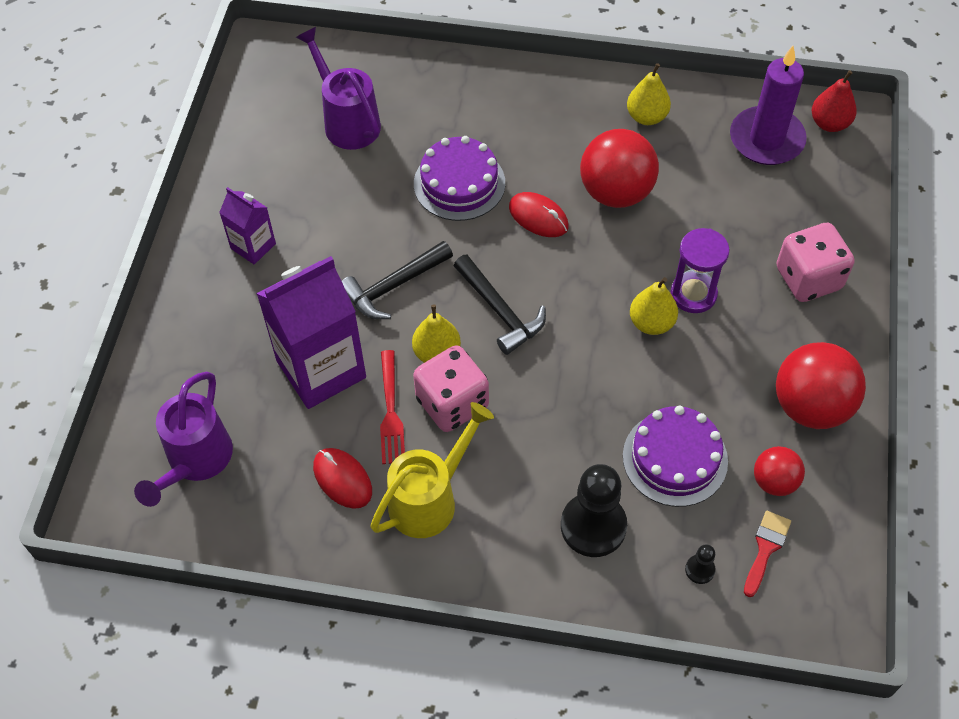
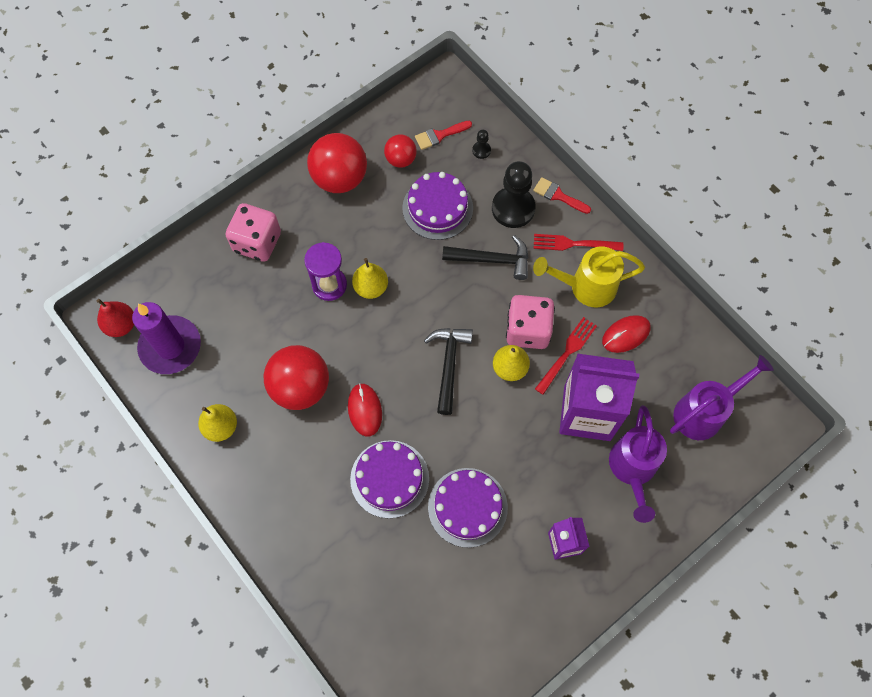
camera: 140 degrees left, 10 degrees up
(342, 479) = (626, 335): red mouse -> red mouse turned 60 degrees clockwise
(347, 121) = (418, 601): purple watering can -> purple watering can (633, 469)
(368, 211) = (467, 507): none -> purple cake
(393, 286) = (497, 435): black hammer -> black hammer (492, 260)
(486, 539) = (573, 244): none -> red fork
(557, 586) = (558, 196): none -> red brush

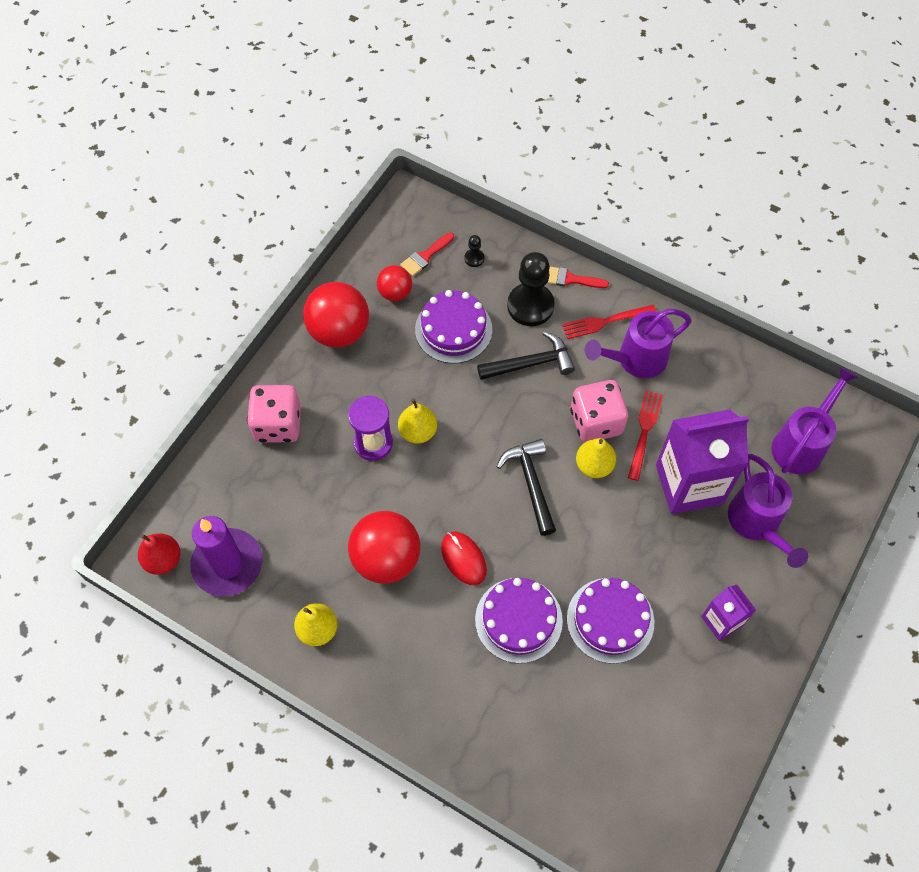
camera: 20 degrees left, 5 degrees down
(586, 287) = (635, 360): yellow watering can -> purple watering can
(626, 335) = (694, 394): red mouse -> none

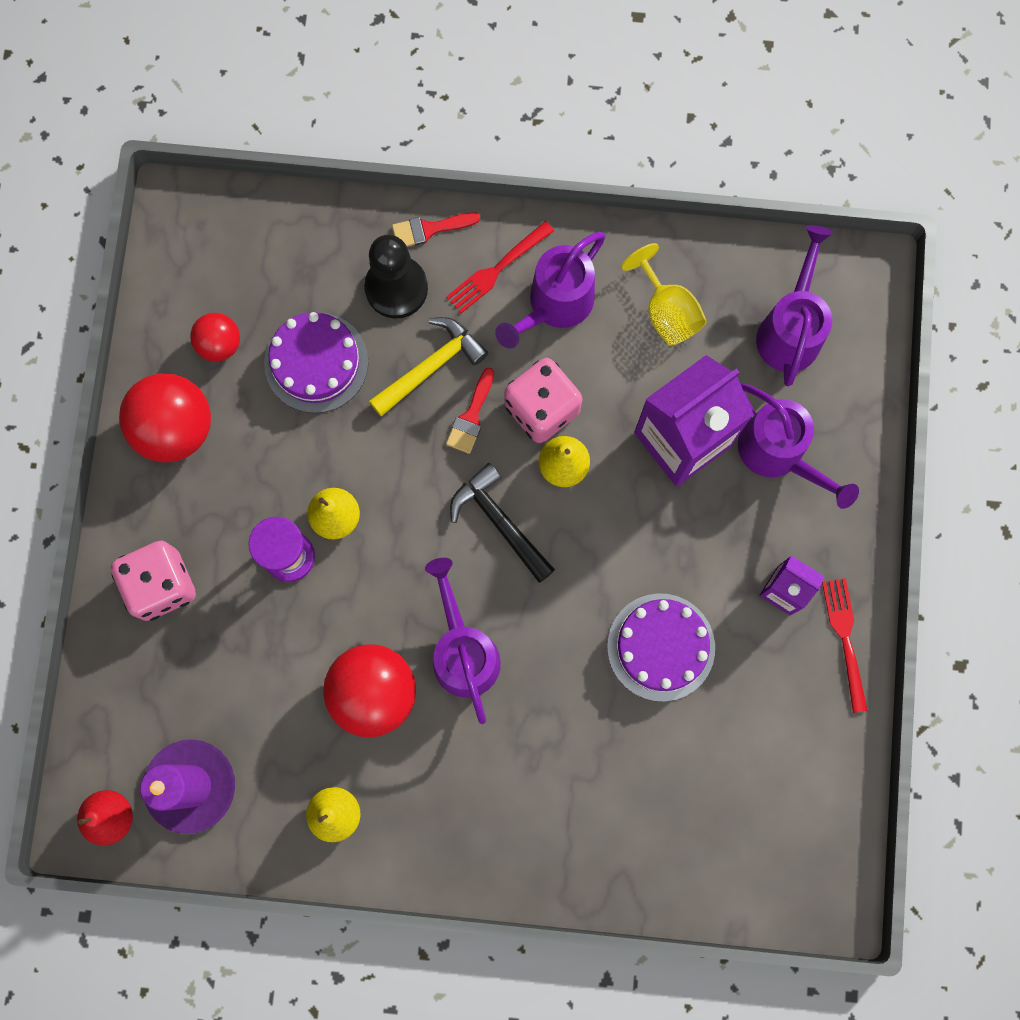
camera: 25 degrees left, 15 degrees up
(425, 256) = (234, 276): red brush -> red brush (471, 416)
(463, 559) = (463, 651): red mouse -> purple watering can
(474, 258) = (297, 252): black pawn -> none
(518, 620) = (558, 695): purple cake -> none
(531, 364) = (431, 367): black hammer -> yellow hammer
(644, 431) = (603, 395): red fork -> red fork (845, 639)
(714, 396) = (666, 311): none -> yellow goblet

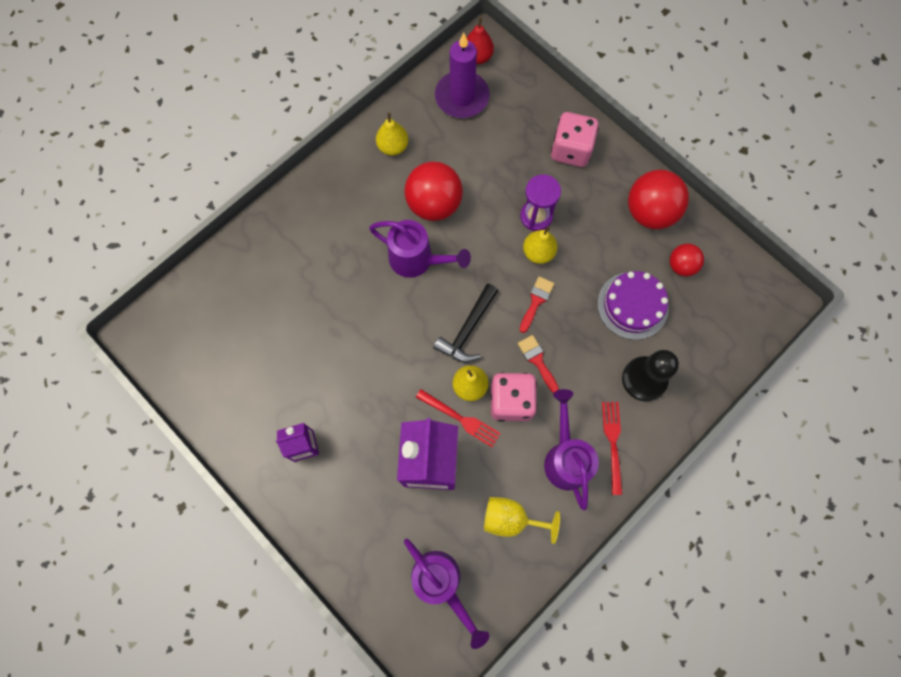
camera: 130 degrees right, 5 degrees down
(429, 229) = (667, 425): red brush -> red brush (536, 301)
(431, 367) = (582, 362): yellow hammer -> none
(500, 522) = (467, 329): black hammer -> black hammer turned 120 degrees clockwise
(661, 647) = (333, 356): purple cake -> none
(778, 454) = (377, 509): purple watering can -> none
(845, 639) = (250, 455): red fork -> red fork (460, 419)

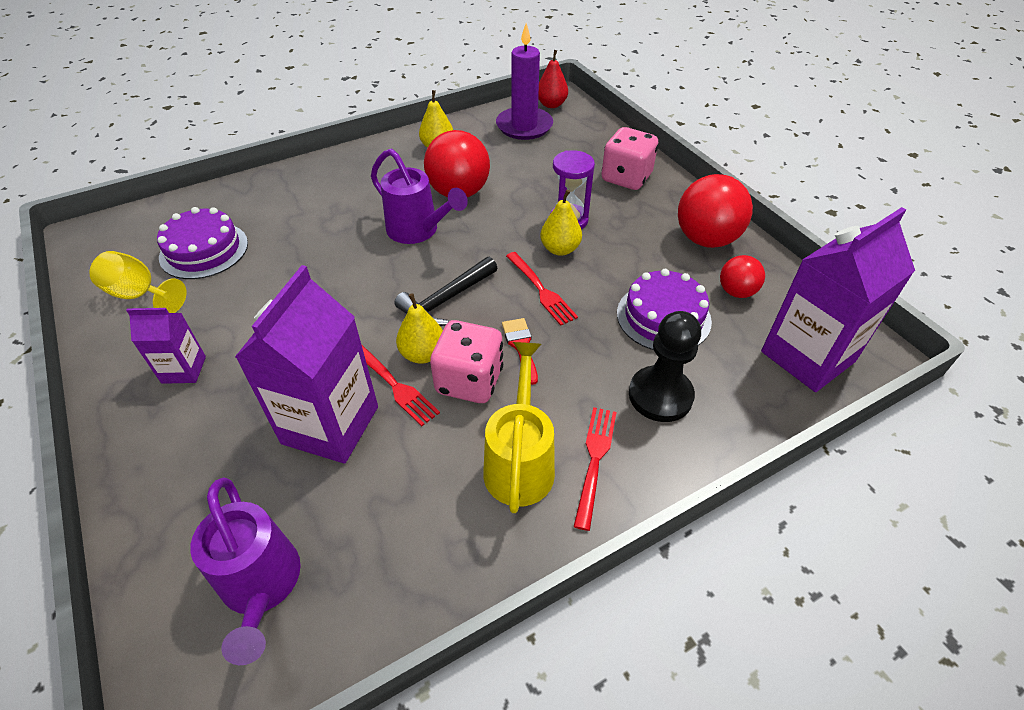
camera: 15 degrees right, 25 degrees down
(250, 326) = (204, 250): none -> purple cake
(511, 519) = (409, 522): yellow goblet -> yellow goblet (140, 295)
(536, 301) = (541, 290): red brush -> red fork
(565, 457) = (520, 462): purple watering can -> yellow watering can
(738, 318) = (807, 356): none -> purple carton

